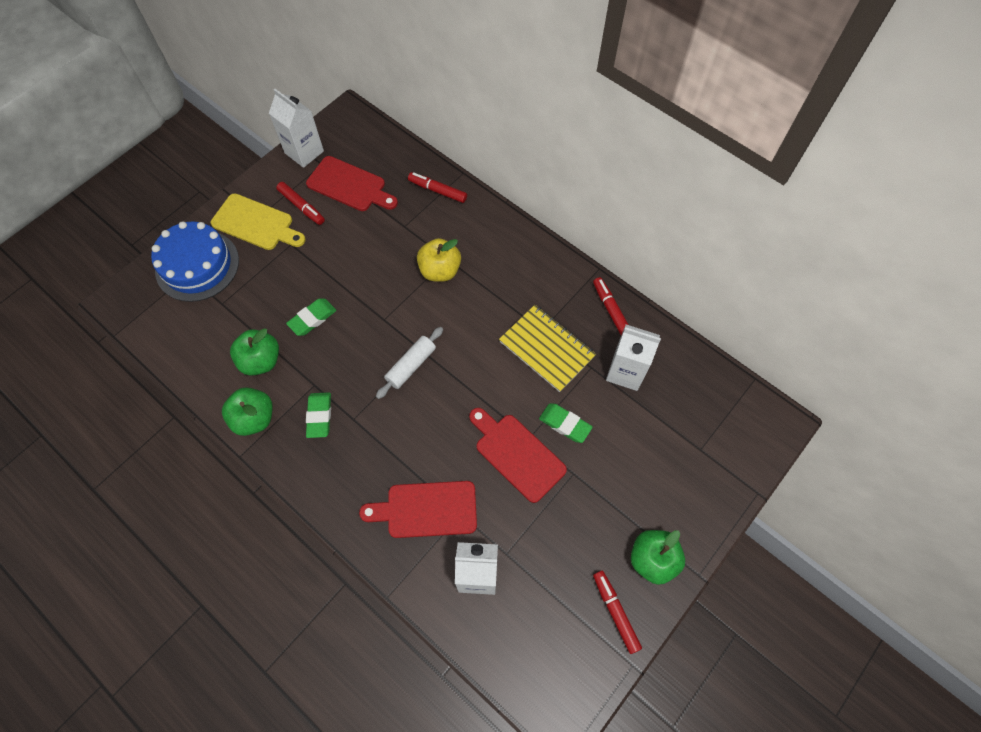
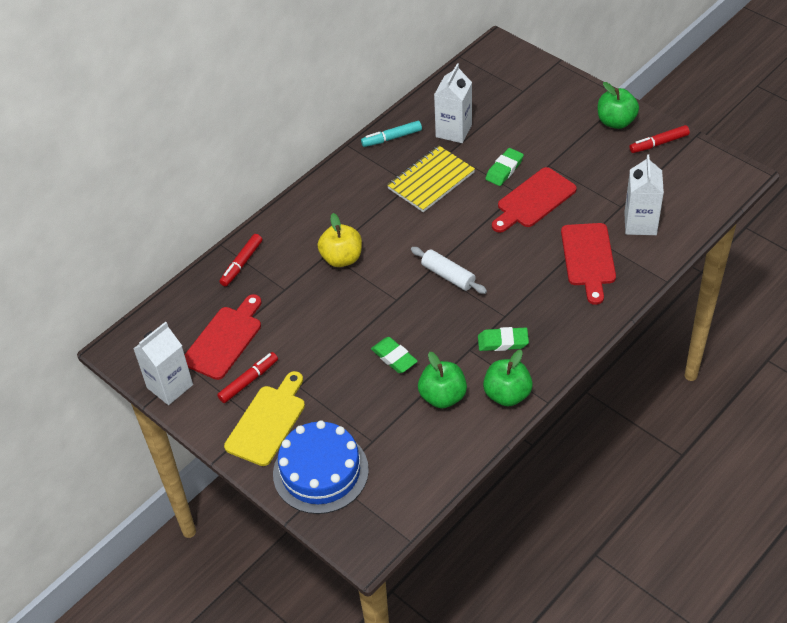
camera: 85 degrees left, 15 degrees down
(611, 310) = (391, 138): red marker -> turquoise marker

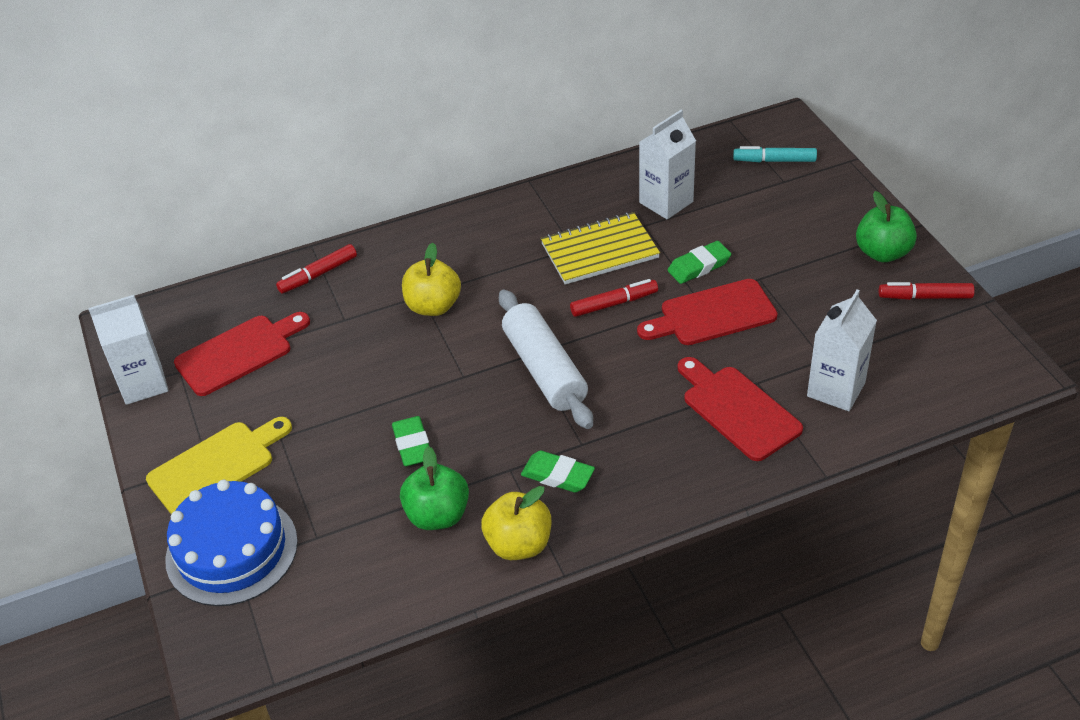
camera: 25 degrees right, 5 degrees down
(249, 381) = (230, 410): red marker -> red marker (614, 303)
(391, 138) = (586, 188): turquoise marker -> turquoise marker (774, 160)
(448, 275) = (544, 370): white rolling pin -> white rolling pin, size x1.59
(507, 394) = (519, 544): green apple -> yellow apple
(588, 258) = (737, 410): red cutting board -> red cutting board turned 120 degrees clockwise

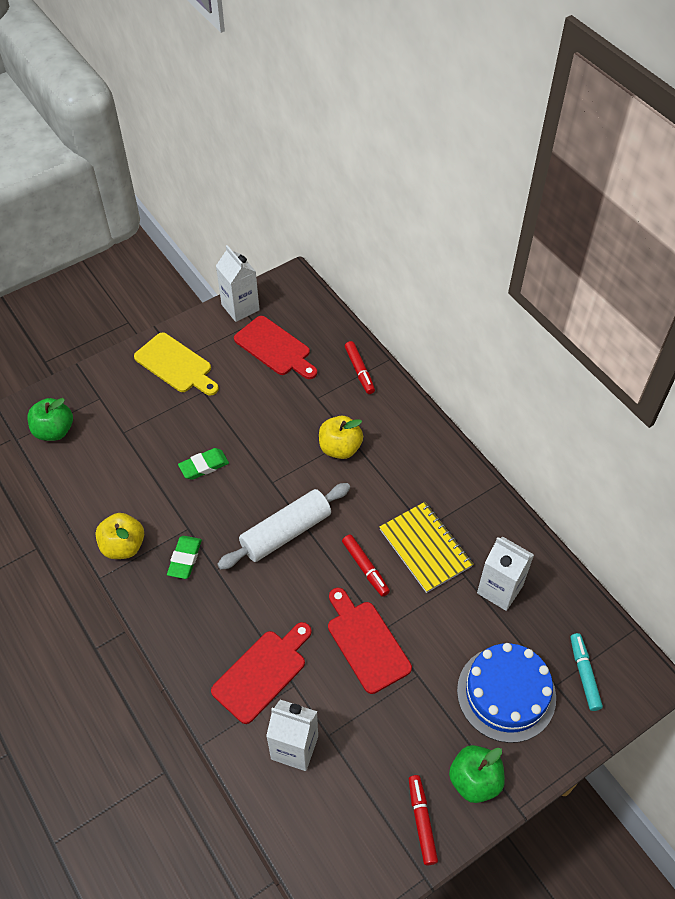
camera: 75 degrees right, 10 degrees up
(232, 550) = (110, 392): blue cake -> blue cake (506, 693)
(318, 274) = (359, 371): red marker -> red marker turned 150 degrees counterclockwise
(437, 515) = (144, 494): green apple -> green apple (54, 431)
(699, 266) = (422, 625): green eraser -> none

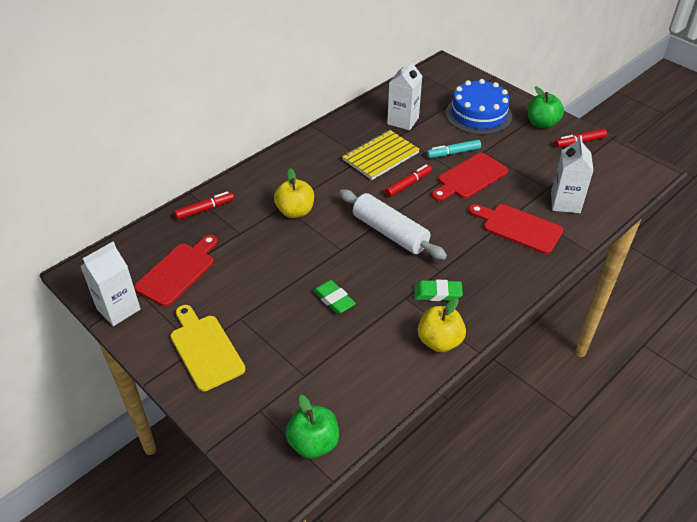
camera: 100 degrees left, 10 degrees down
(176, 365) = (205, 349): yellow cutting board -> yellow cutting board turned 60 degrees counterclockwise
(584, 674) = (451, 86): turquoise marker -> turquoise marker (453, 153)

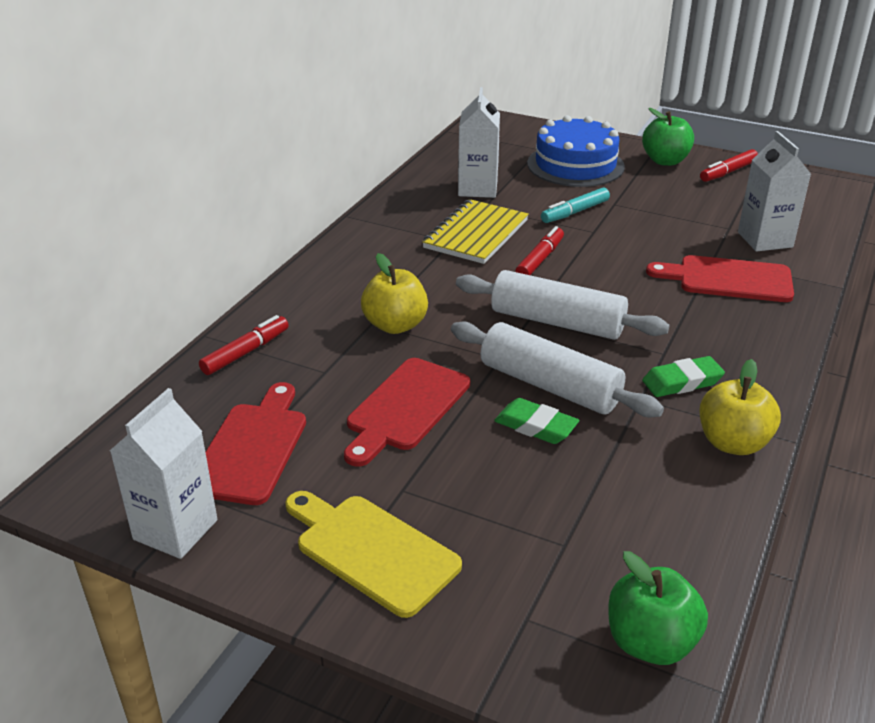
camera: 20 degrees left, 10 degrees down
(358, 275) = (550, 386): none -> white rolling pin
(470, 177) = (619, 235): red cutting board -> red cutting board (405, 408)

